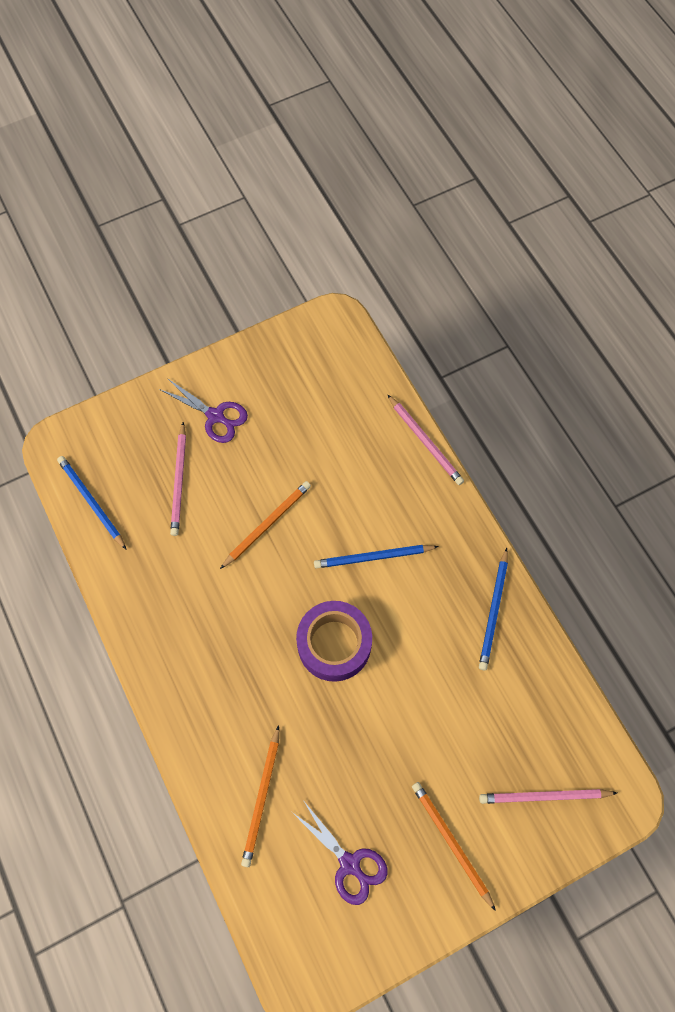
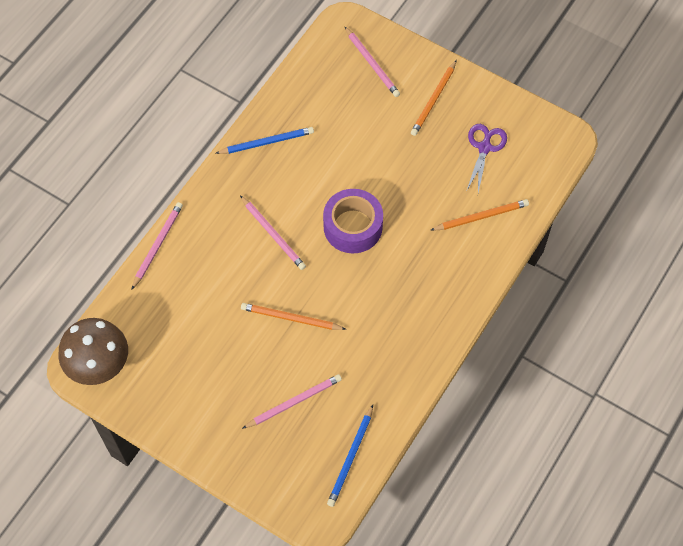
camera: 120 degrees left, 5 degrees down
(215, 416) = (221, 408): purple scissors -> none
(328, 336) = (98, 364): none -> brown mushroom
(373, 557) = (273, 234): blue pencil -> pink pencil

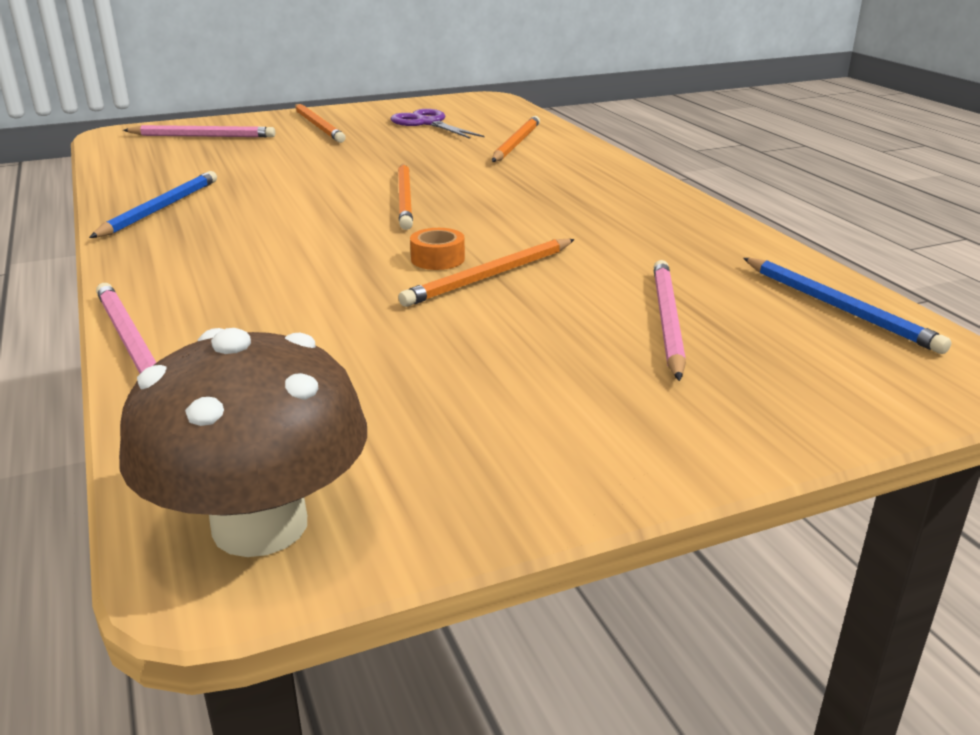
camera: 55 degrees left, 35 degrees down
(273, 234) = (315, 246): pink pencil -> none
(294, 288) = (437, 259): none -> orange tape
(353, 227) = (405, 199): purple tape -> orange pencil

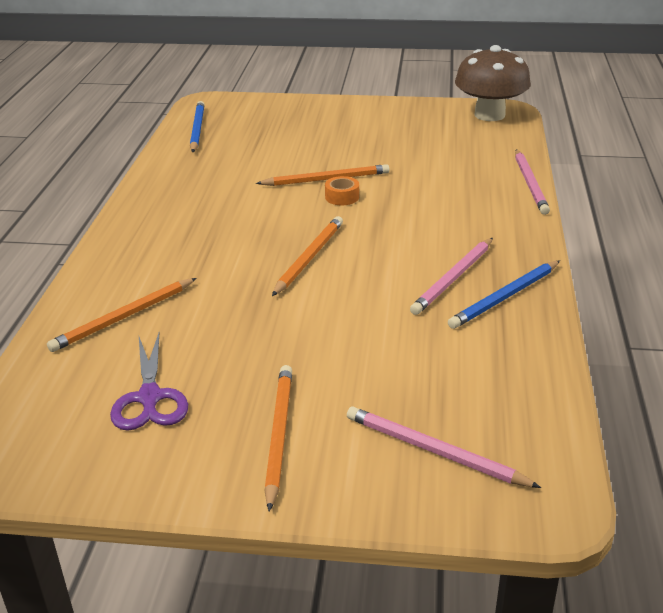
camera: 150 degrees left, 5 degrees up
(667, 321) = (278, 140): pink pencil -> pink pencil (453, 278)

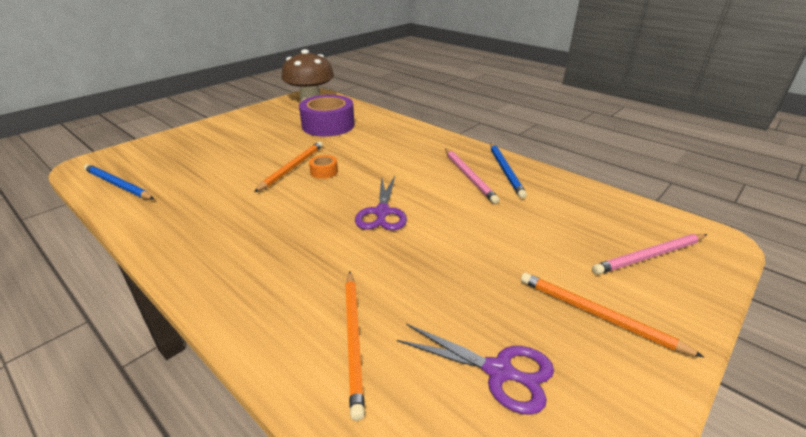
camera: 55 degrees left, 0 degrees up
(309, 258) = (382, 212): orange pencil -> purple scissors
(442, 153) = (328, 125): none -> purple tape
(530, 184) = (400, 120): pink pencil -> none

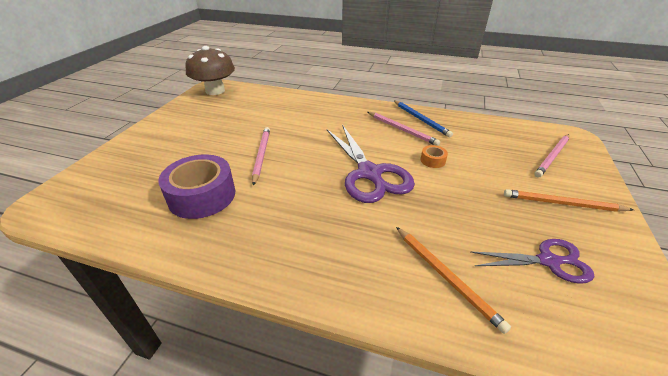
camera: 25 degrees left, 5 degrees up
(118, 185) = (103, 216): blue pencil -> none
(292, 167) = (261, 155): orange pencil -> pink pencil
(324, 171) = (292, 152): orange tape -> orange tape (432, 160)
(328, 125) = (255, 111): purple tape -> purple tape (202, 196)
(382, 212) = (370, 174): purple scissors -> purple scissors, size x1.63

